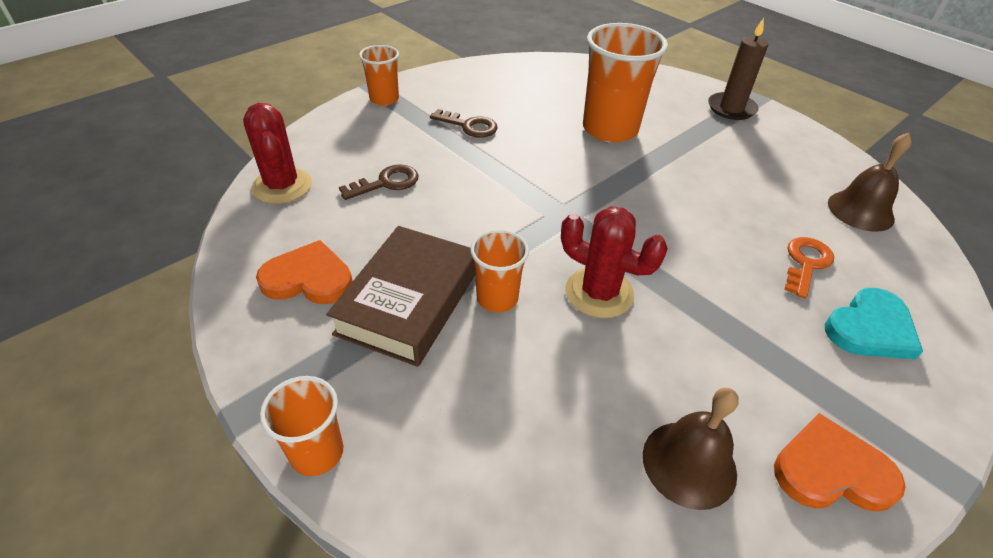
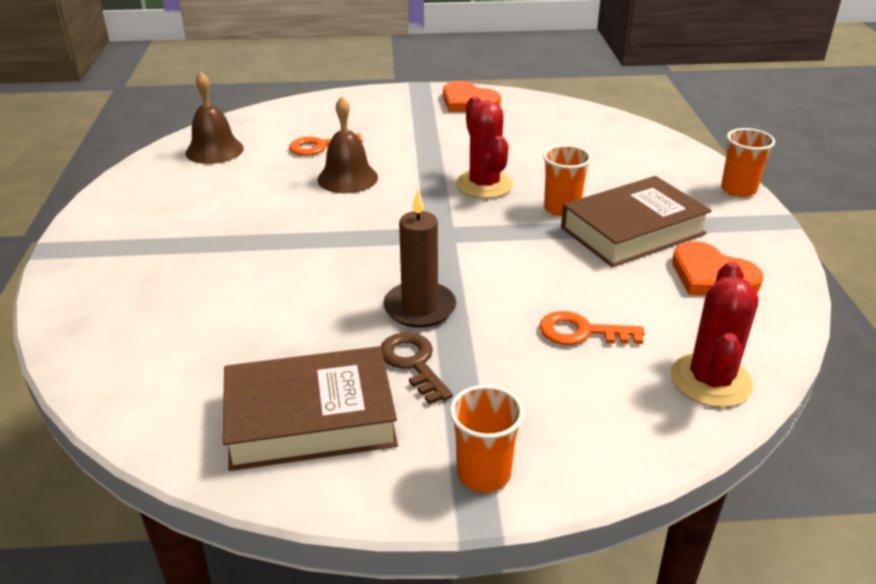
camera: 140 degrees left, 10 degrees down
(386, 183) = (581, 332): brown key -> orange key
(486, 88) = (310, 418): none -> brown book
(610, 129) = (265, 285): orange cup -> none
(689, 463) = (532, 123): brown bell -> brown bell (347, 178)
(731, 108) = (102, 250): brown candle -> brown candle (420, 308)
(870, 328) = (349, 118): turquoise heart -> none

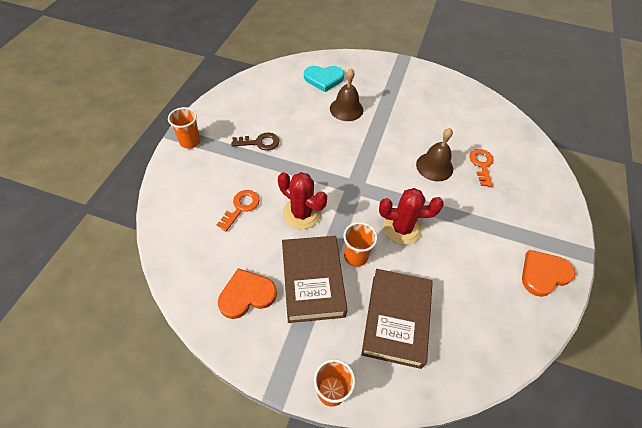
camera: 110 degrees right, 20 degrees up
(157, 334) = (324, 79): none -> turquoise heart
(214, 150) = (488, 120): brown bell -> brown bell (346, 109)
(310, 418) = (249, 107): brown book -> brown book (396, 320)
(420, 308) = (295, 157): brown candle -> none
(710, 380) = (177, 239): red cactus -> red cactus (301, 213)

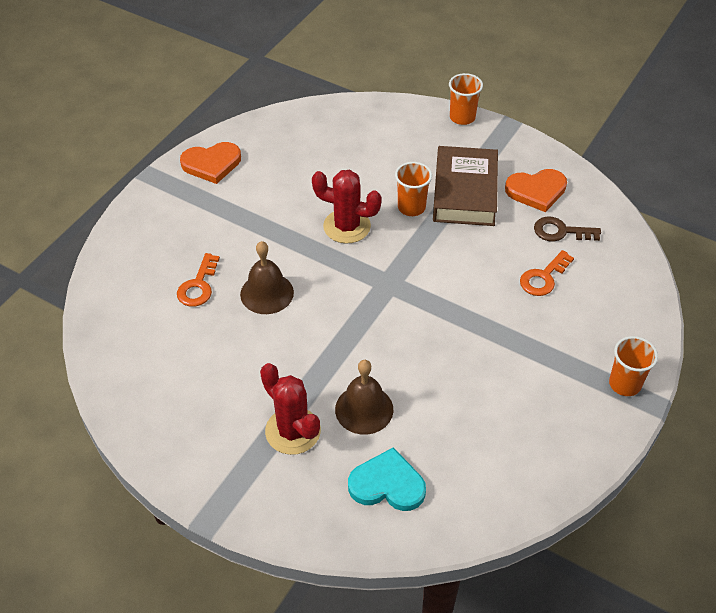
camera: 165 degrees left, 5 degrees down
(260, 142) = (515, 367): brown key -> brown key (560, 231)
(301, 213) = (466, 259): red cactus -> red cactus (293, 431)
(396, 320) = (387, 152): brown book -> none

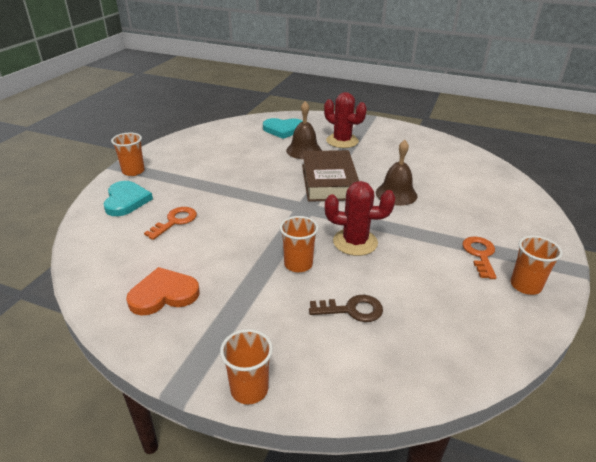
camera: 170 degrees right, 15 degrees down
(198, 286) = (450, 194): orange key -> orange key (480, 254)
(211, 164) = (525, 285): orange heart -> orange cup
(465, 192) = (243, 284): brown book -> brown book (329, 181)
(560, 231) = (148, 257): brown key -> brown key (352, 310)
(613, 320) = (126, 200): none -> turquoise heart

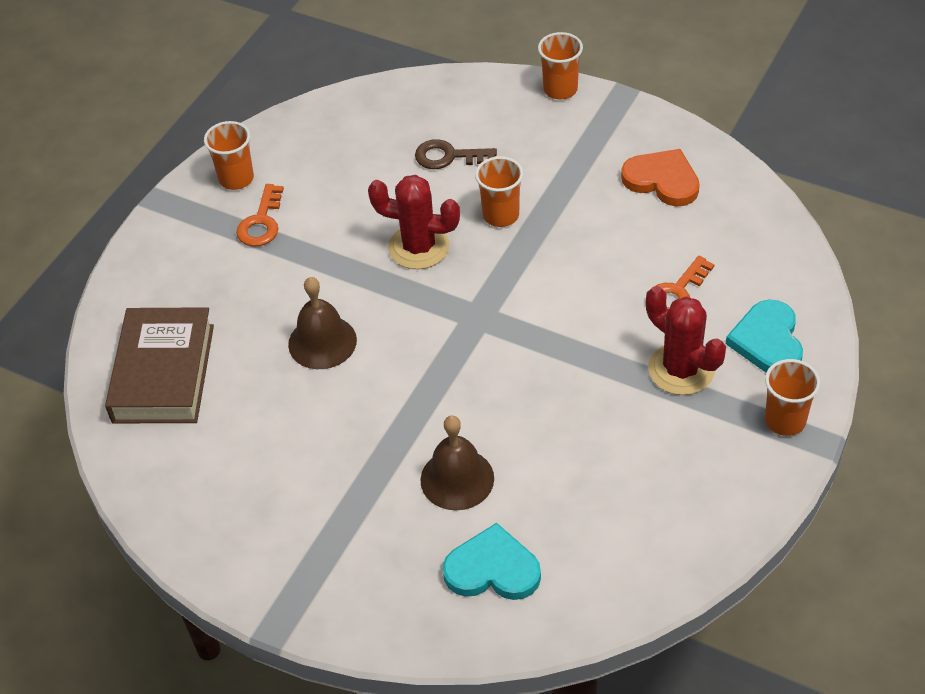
camera: 170 degrees left, 15 degrees up
(163, 294) = (662, 180): orange heart -> orange heart turned 135 degrees counterclockwise
(329, 181) = (427, 378): brown book -> brown book (164, 373)
(342, 141) = (369, 513): red cactus -> red cactus (681, 369)

